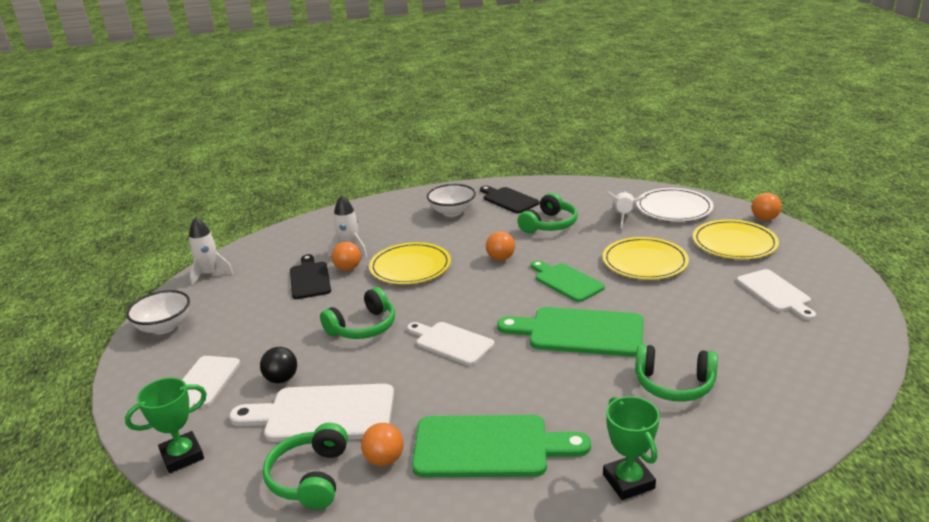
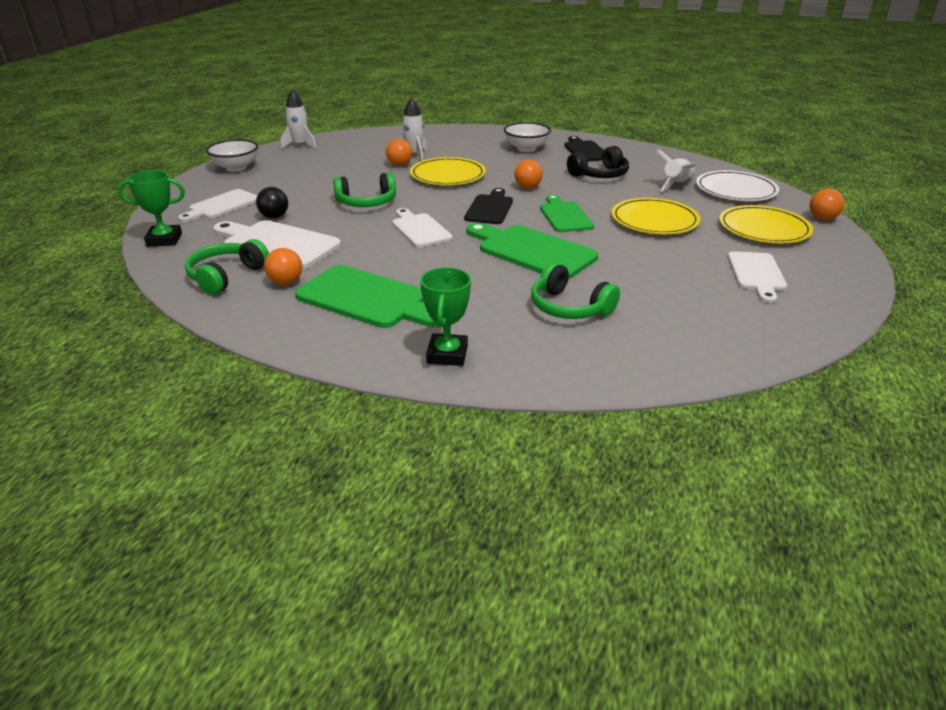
camera: 25 degrees right, 5 degrees up
(309, 279) = (364, 164): black cutting board -> black cutting board (490, 208)
(549, 224) = (600, 175): green headphones -> black headphones

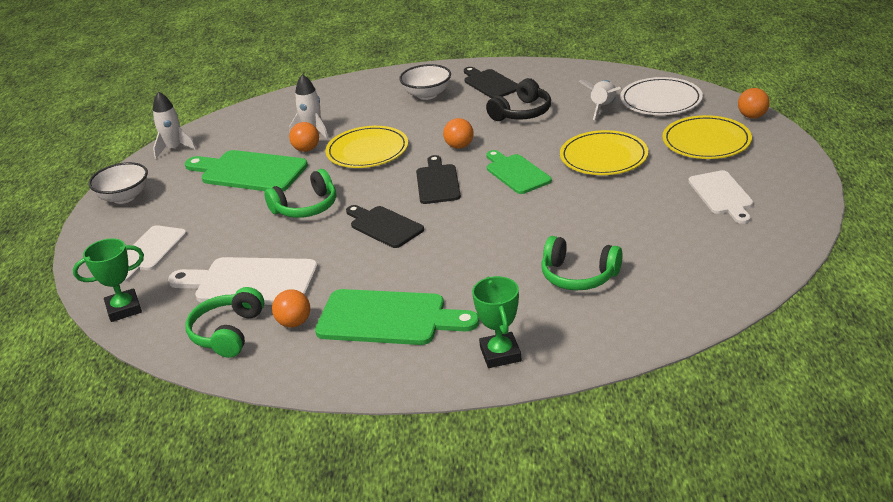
camera: 15 degrees left, 0 degrees up
(274, 217) = (221, 250): black ball -> none
(419, 229) = (384, 226): white cutting board -> black cutting board
(531, 251) = (509, 223): green cutting board -> green cutting board (249, 172)

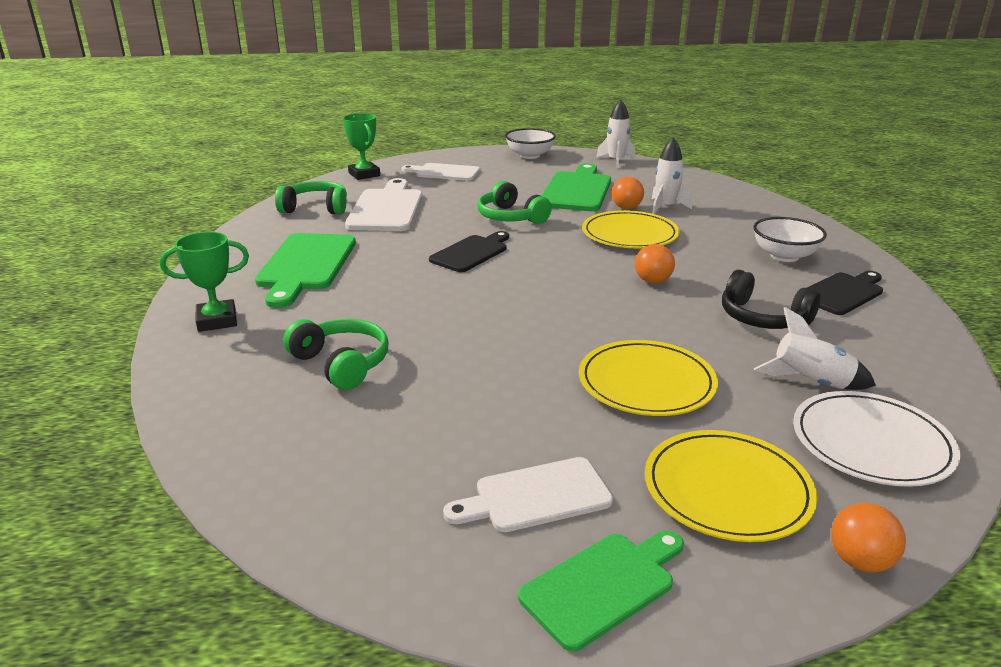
camera: 80 degrees right, 5 degrees down
(294, 323) = (318, 229): orange ball -> none
(437, 182) = (563, 273): black cutting board -> none
(516, 173) = (590, 318): green cutting board -> green cutting board (603, 585)
(578, 276) = (341, 364): green headphones -> green headphones turned 120 degrees clockwise

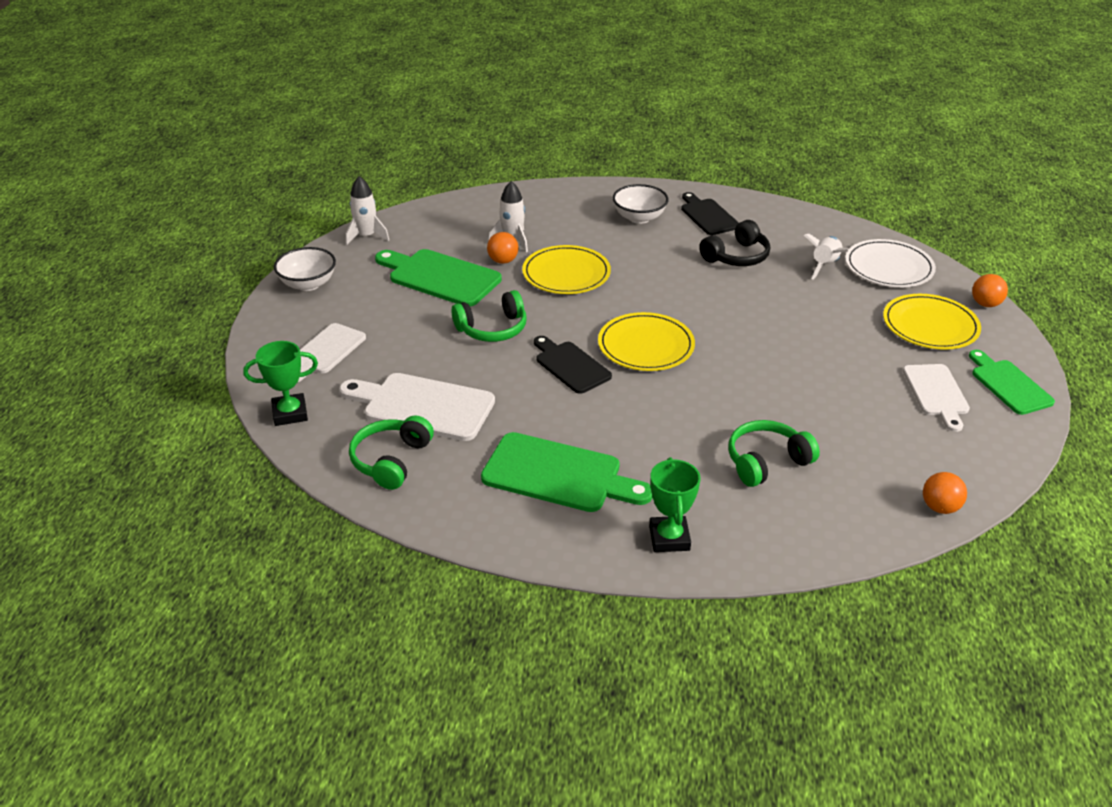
camera: 75 degrees left, 10 degrees up
(646, 383) = (815, 325): yellow plate -> yellow plate (646, 346)
(652, 281) = (664, 285): orange ball -> orange ball (940, 507)

